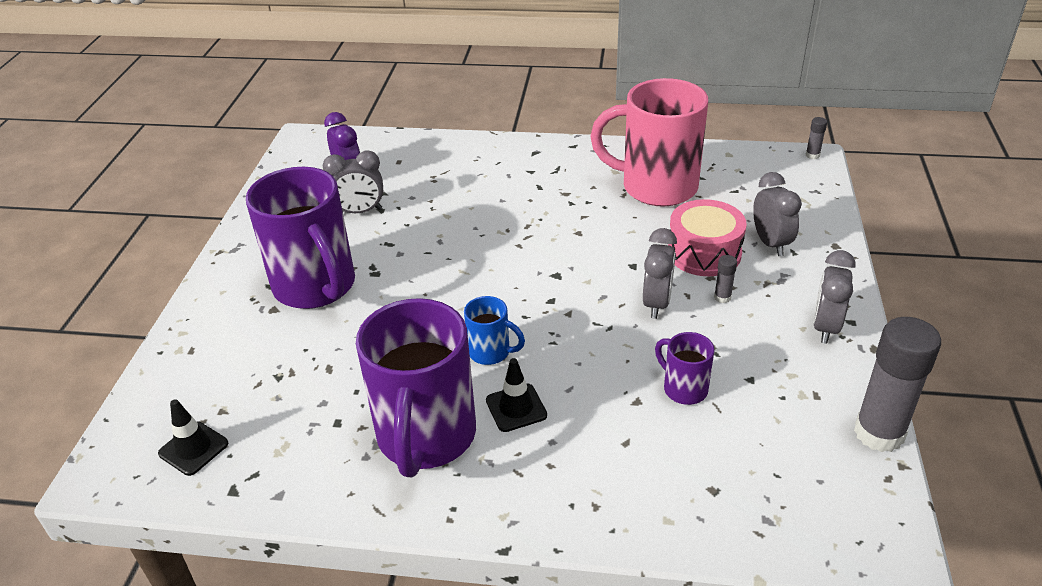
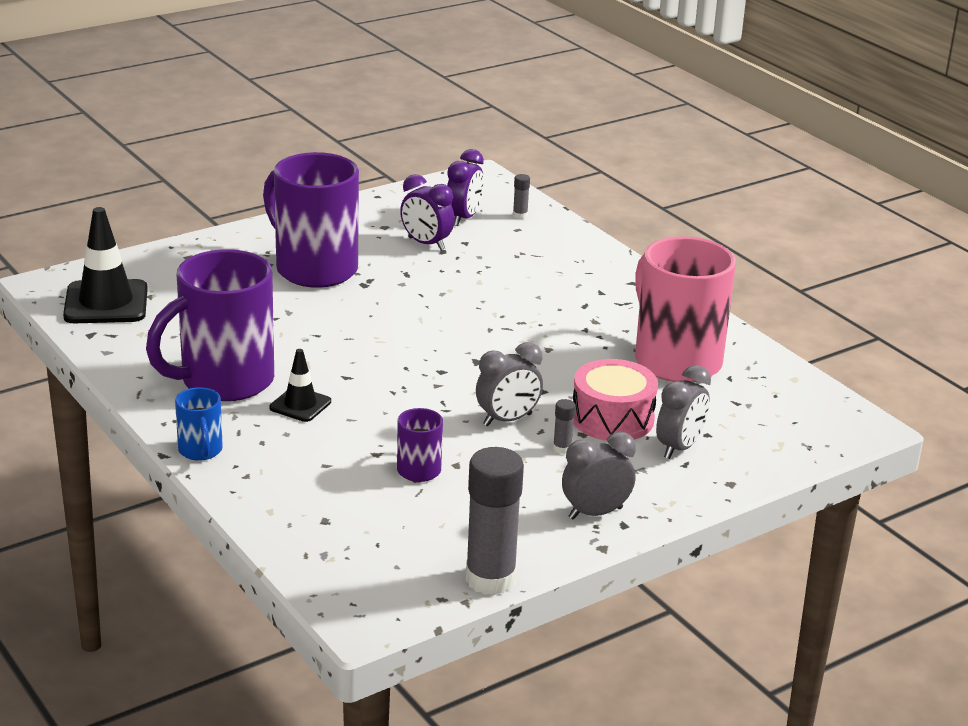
camera: 45 degrees right, 10 degrees down
(193, 448) = (106, 303): black traffic cone -> black traffic cone, size x1.78
(316, 287) = (314, 269): purple mug -> purple mug turned 120 degrees clockwise
(360, 211) = (426, 244): grey clock -> purple clock
(491, 352) = (344, 370): blue mug -> blue mug (200, 451)
(812, 155) = (870, 425): grey glue stick -> grey glue stick (520, 215)

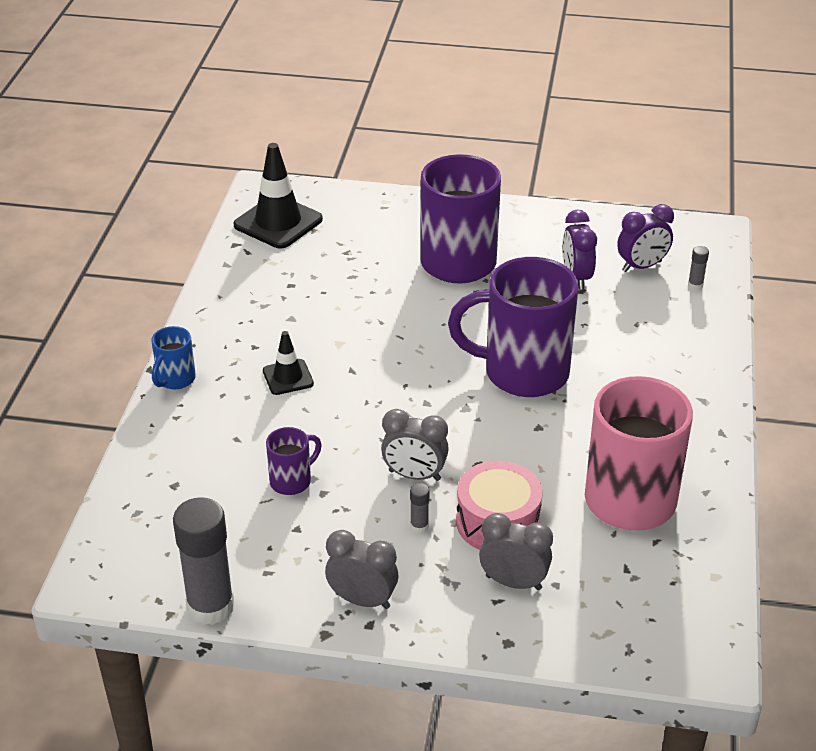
camera: 45 degrees right, 10 degrees up
(224, 381) = (265, 329): purple mug -> purple mug (522, 373)
(679, 447) = (513, 582): grey clock -> grey clock turned 150 degrees counterclockwise

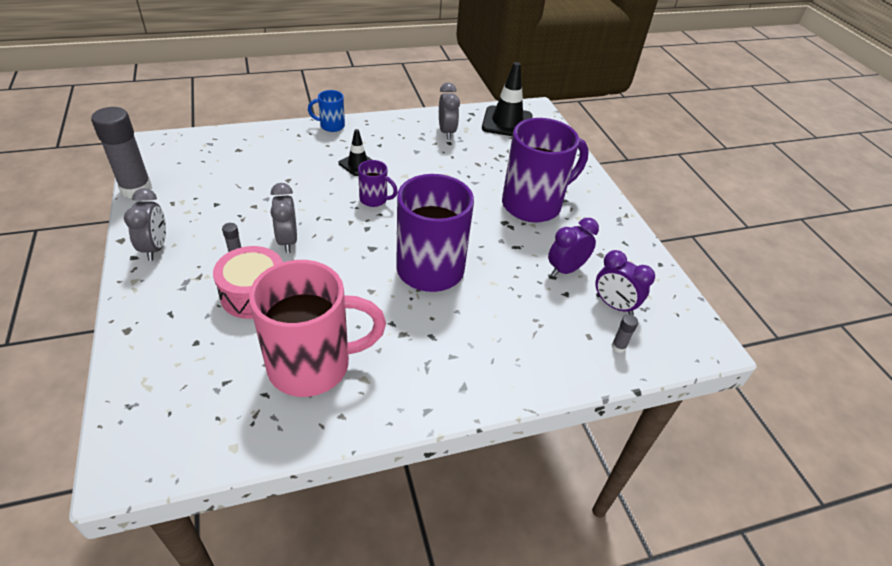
camera: 60 degrees right, 5 degrees up
(292, 481) = (259, 191): purple mug -> purple mug (374, 199)
(513, 582) = (191, 318): grey clock -> grey clock (446, 132)

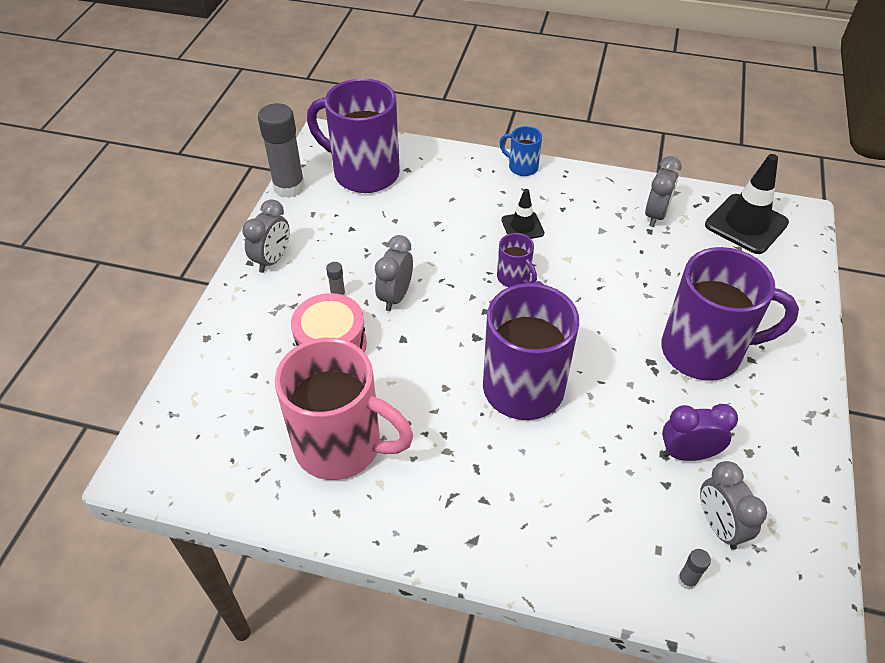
camera: 35 degrees right, 5 degrees up
(201, 161) = (364, 173): none -> purple mug
(614, 305) = (719, 526): purple clock -> grey clock

